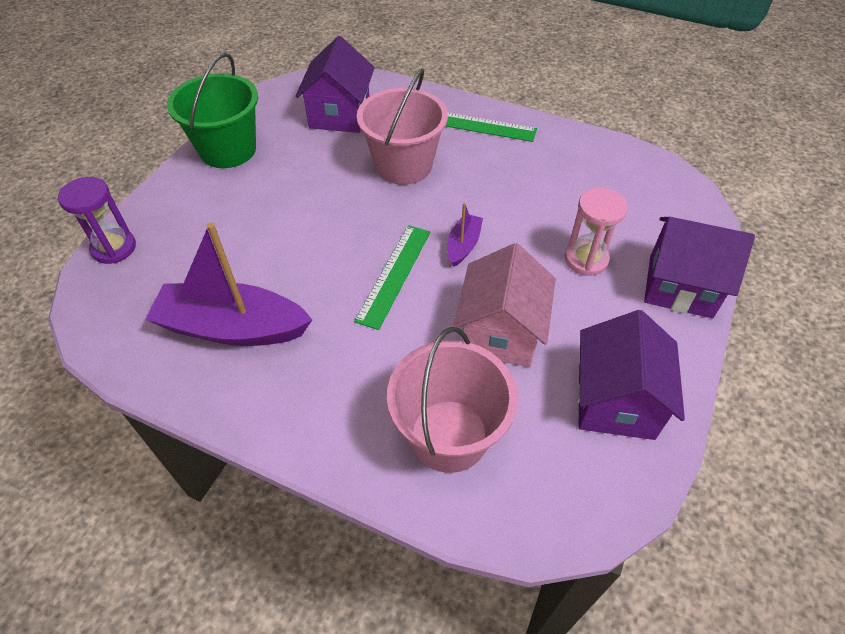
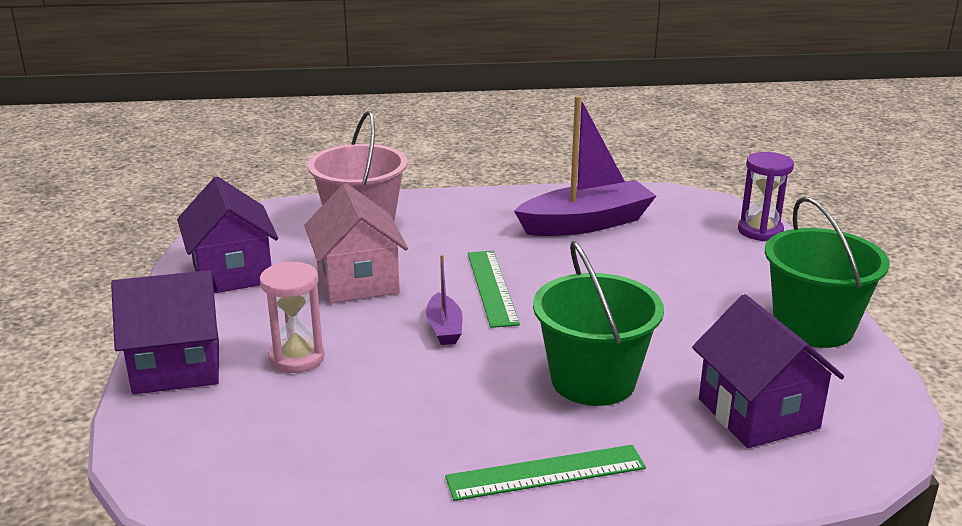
camera: 150 degrees right, 25 degrees down
(403, 165) = (593, 381): pink bucket -> green bucket

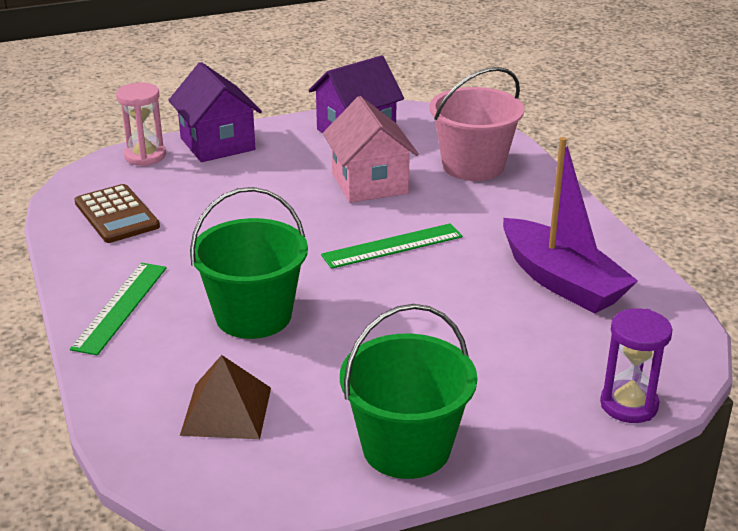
camera: 75 degrees right, 5 degrees up
(297, 358) = (243, 182): pink hourglass -> pink hourglass (145, 156)
(313, 464) = (116, 215): none -> brown calculator
(357, 281) = (369, 183): pink house -> pink house turned 75 degrees counterclockwise
(444, 328) = (311, 234): purple boat -> none
(546, 473) = (120, 307): green ruler -> green ruler turned 45 degrees clockwise
(758, 413) = (226, 411): purple house -> brown pyramid

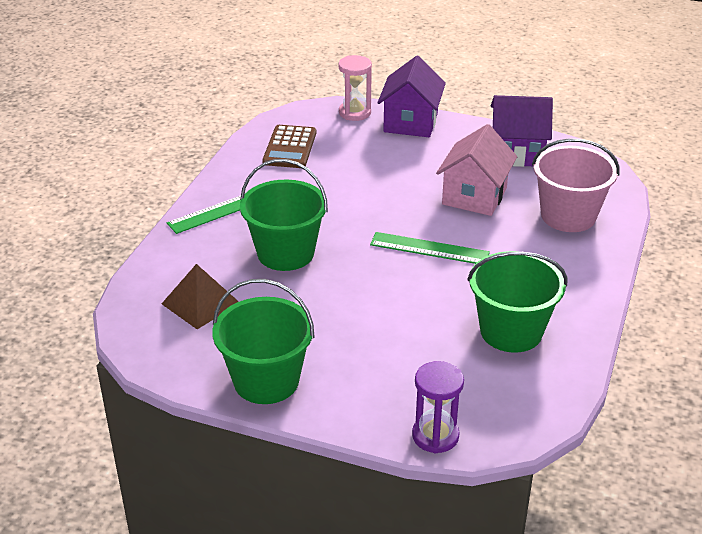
camera: 40 degrees right, 5 degrees up
(561, 281) = (511, 331): purple boat -> green bucket

